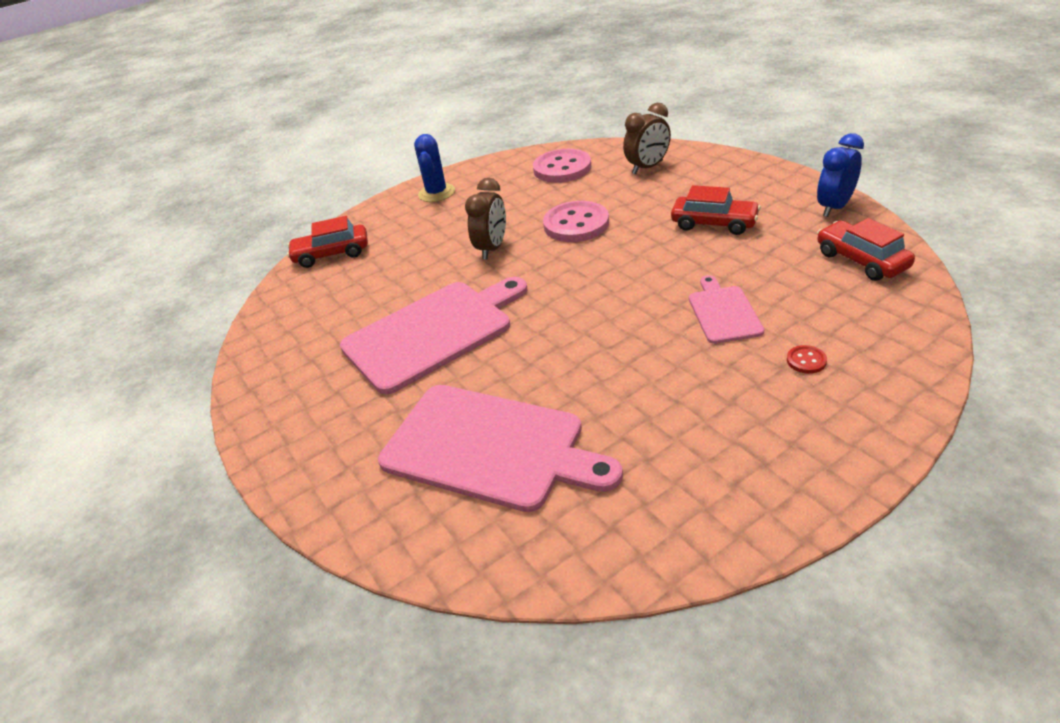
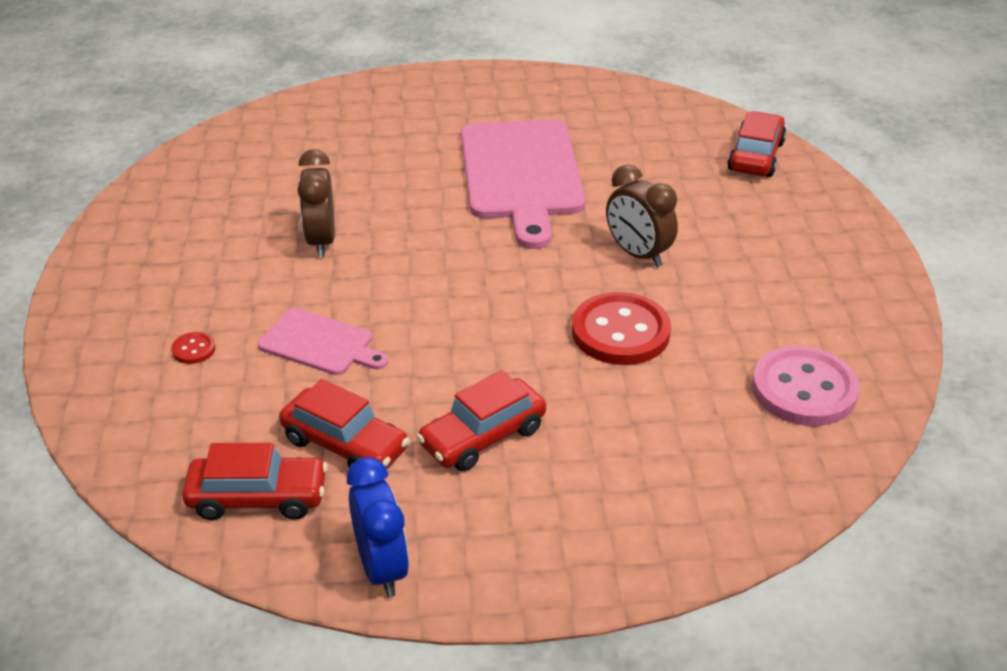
camera: 115 degrees right, 0 degrees up
(436, 193) = (842, 261): blue cactus -> none
(490, 447) = (336, 158): pink cutting board -> none
(576, 224) = (620, 332): pink button -> red button
(647, 167) = (713, 469): brown clock -> brown clock (321, 241)
(784, 257) = (345, 445): none -> red car

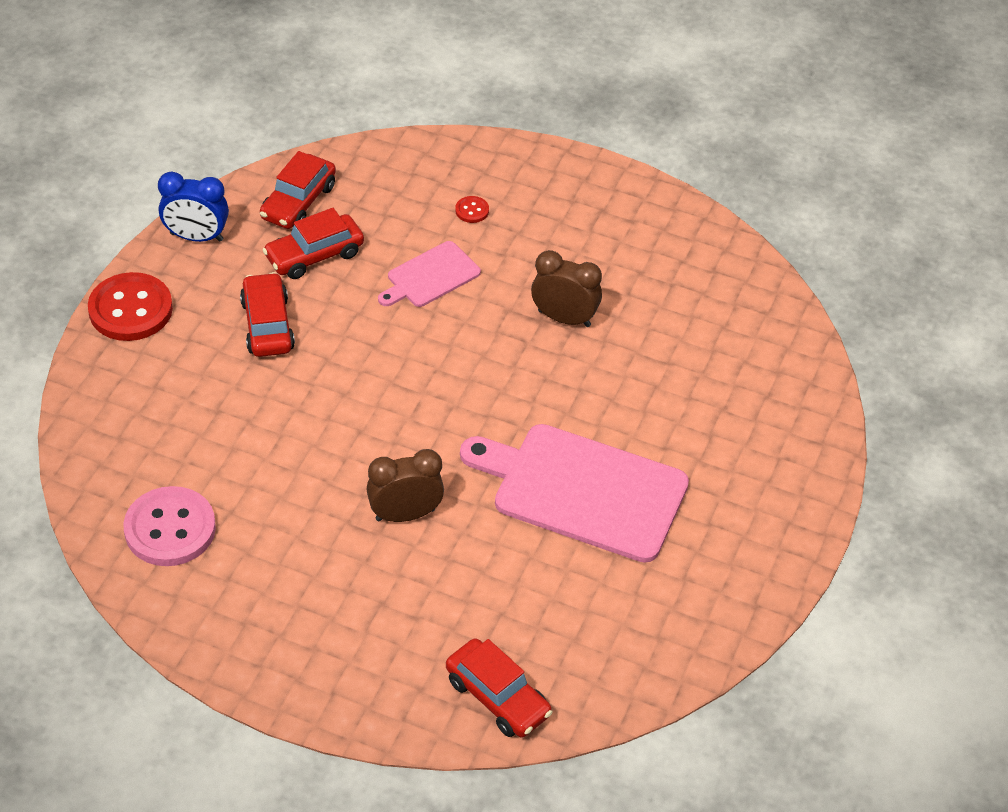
camera: 115 degrees right, 10 degrees up
(620, 332) = (316, 452): red button -> red button (130, 309)

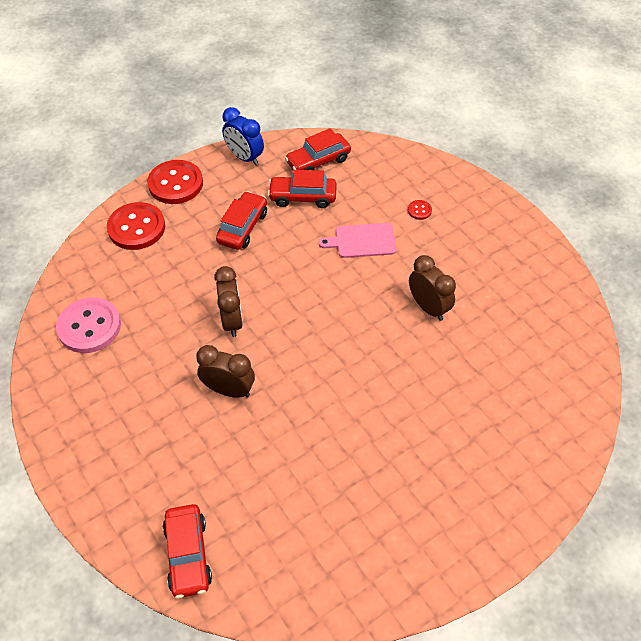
camera: 35 degrees right, 5 degrees up
(126, 386) = (136, 228): none -> red button
(345, 438) = (232, 320): none -> brown clock
(582, 490) = (354, 434): pink cutting board -> none

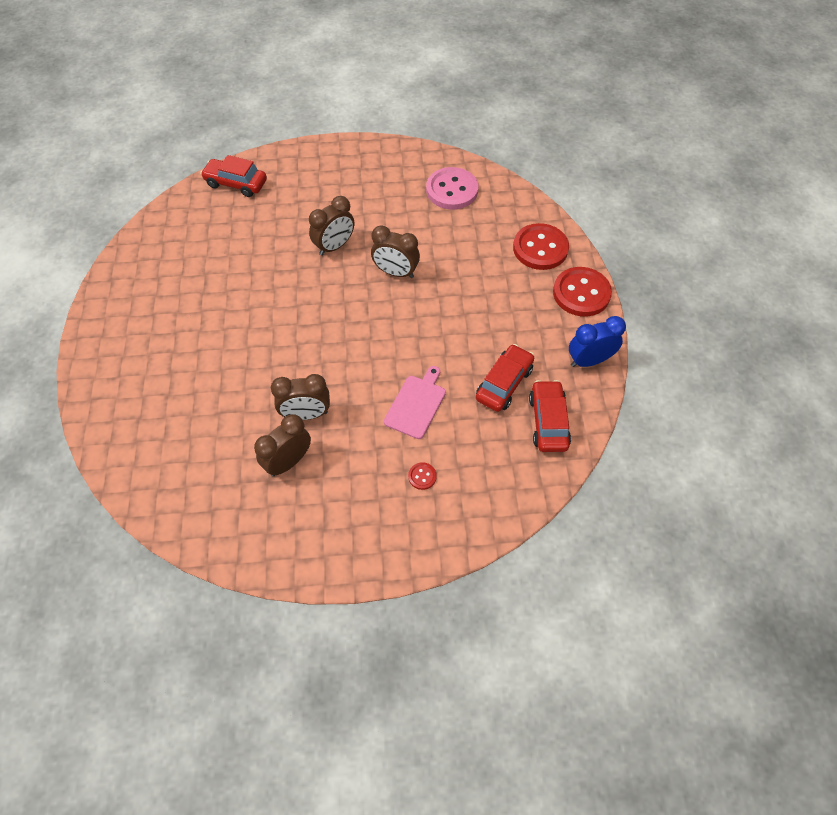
camera: 120 degrees right, 5 degrees up
(243, 227) = (494, 320): red car -> none
(476, 295) = (288, 462): none -> brown clock

